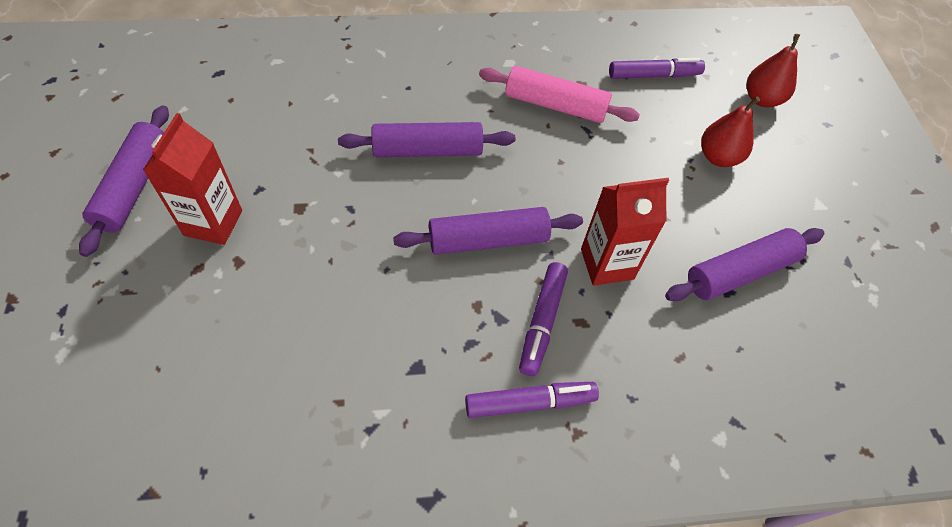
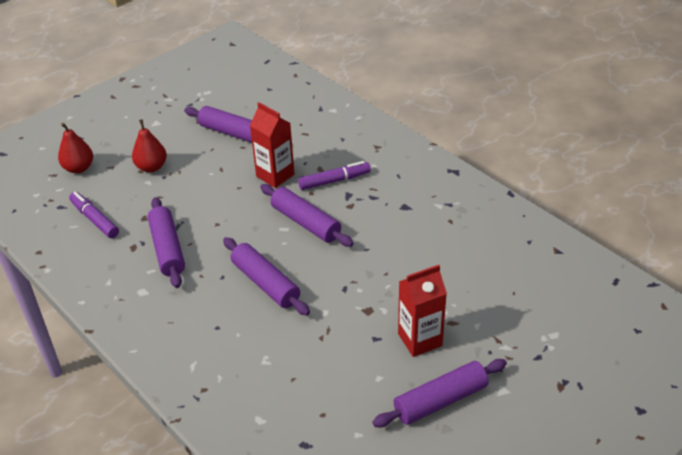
camera: 120 degrees left, 15 degrees down
(529, 402) = (380, 165): purple marker -> none
(555, 105) = (167, 249): pink rolling pin -> purple rolling pin

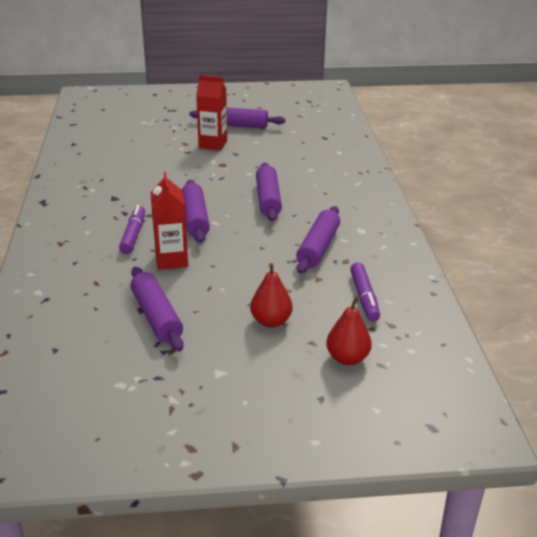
camera: 145 degrees left, 10 degrees down
(334, 180) = (133, 235): purple marker -> purple marker turned 75 degrees clockwise

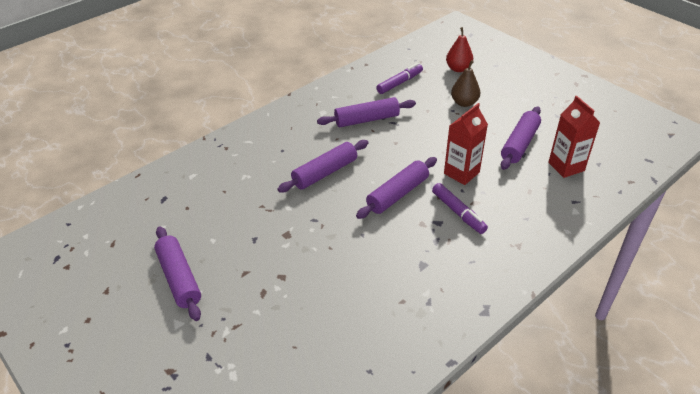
camera: 125 degrees left, 10 degrees up
(133, 235) = (458, 212): purple marker -> purple marker turned 90 degrees counterclockwise
(213, 144) = (247, 268): red carton -> red carton (566, 167)
(271, 321) = (464, 103): red pear -> brown pear

